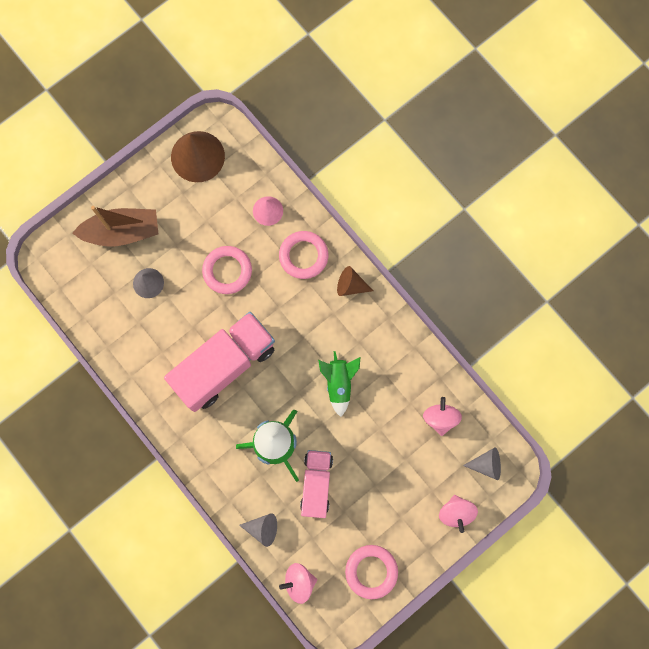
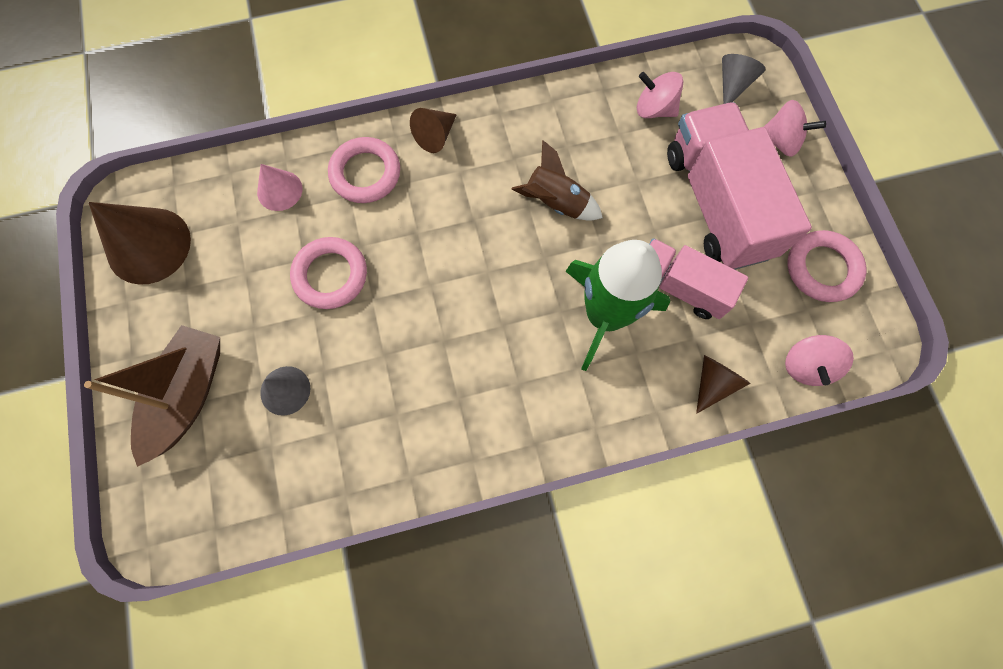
camera: 65 degrees left, 5 degrees down
(224, 365) = (460, 336): pink truck -> pink truck (717, 204)
(262, 528) = (713, 383): grey cone -> brown cone
(339, 383) = (556, 203): green rocket -> brown rocket

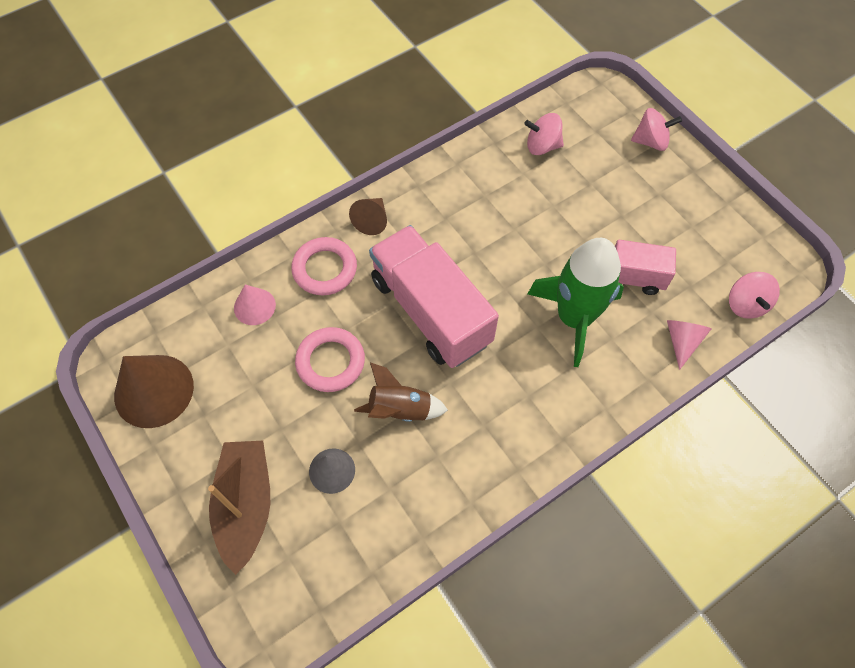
camera: 20 degrees left, 10 degrees down
(556, 203) = (495, 242): brown rocket -> brown rocket (400, 409)
(713, 383) = (682, 341): brown cone -> pink cone
(717, 204) = (624, 204): pink truck -> pink truck (431, 311)
(733, 85) = (595, 110): grey cone -> none
(822, 268) = (725, 227): pink ring -> none

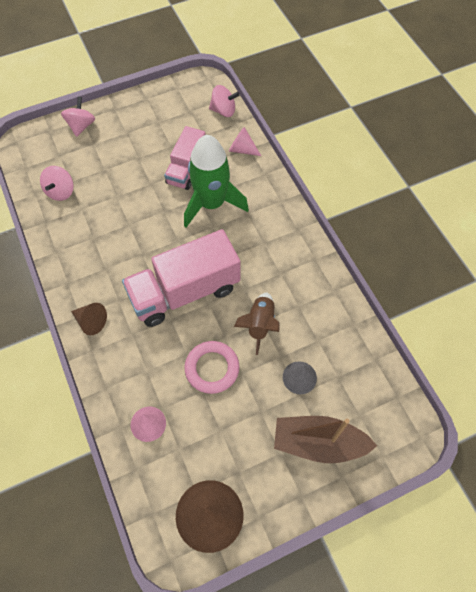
camera: 80 degrees left, 0 degrees up
(325, 269) = (127, 363): pink ring -> none

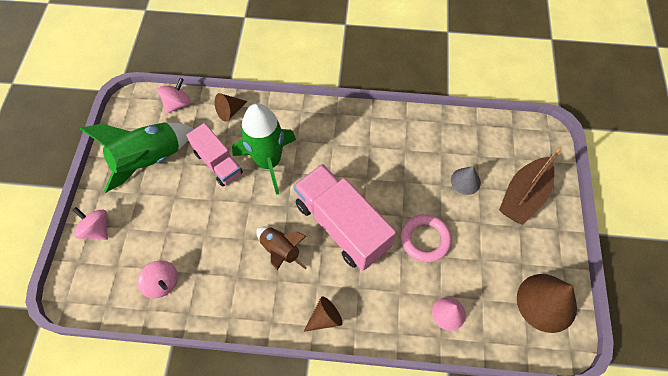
camera: 60 degrees left, 0 degrees up
(159, 123) = (149, 160): none -> green rocket
(184, 291) = (342, 225): pink truck -> pink truck turned 135 degrees clockwise
(242, 149) = (230, 111): pink cone -> brown cone
(260, 324) = (405, 185): brown rocket -> brown rocket (280, 251)

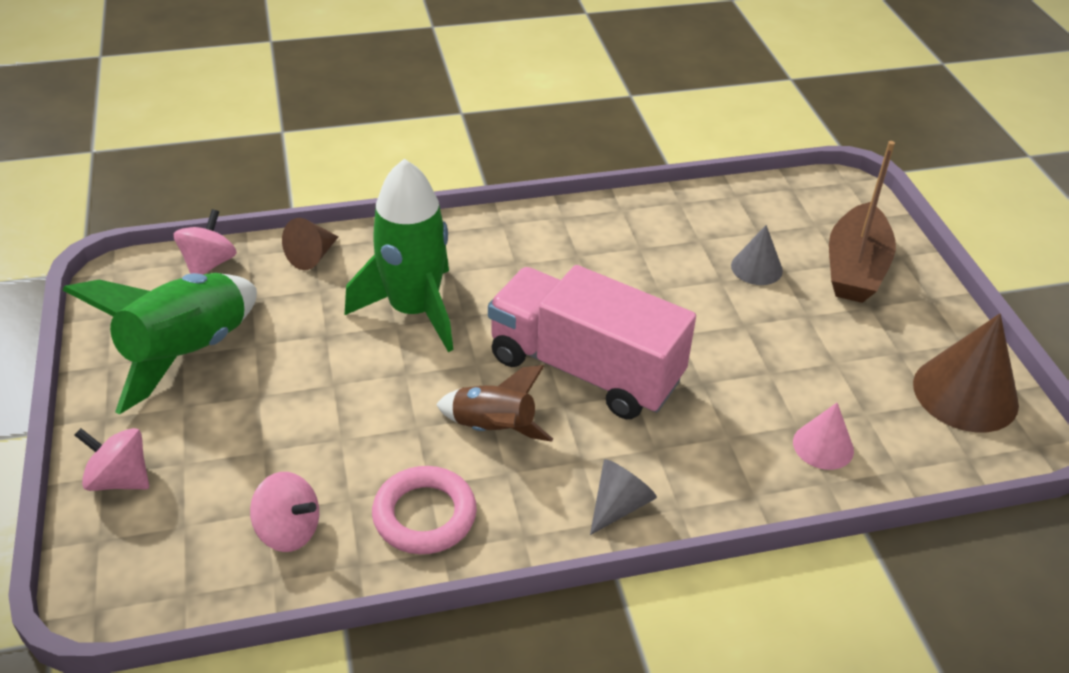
camera: 20 degrees left, 20 degrees down
(218, 163) = (321, 331): pink truck -> none
(325, 318) = (619, 505): brown cone -> grey cone
(425, 239) = (732, 356): pink ring -> pink ring (424, 515)

